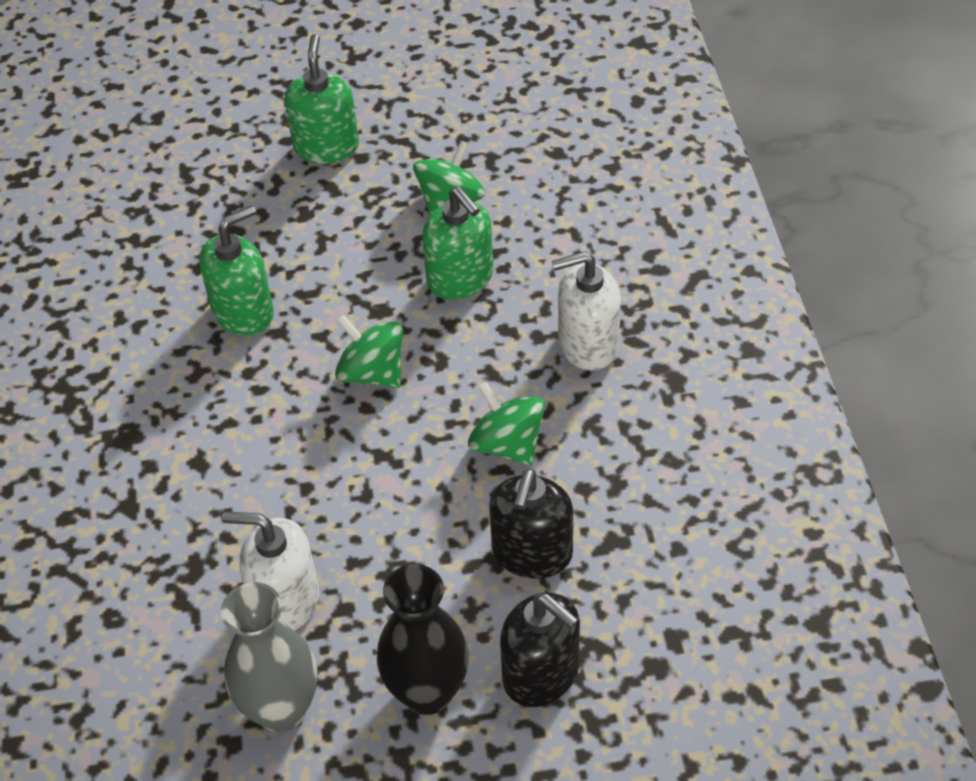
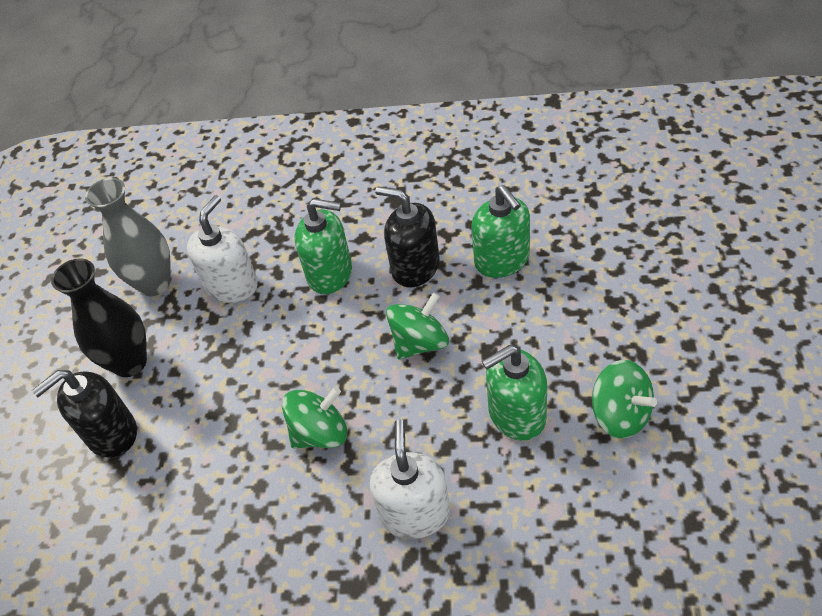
camera: 105 degrees right, 0 degrees up
(326, 147) = (704, 318): green soap dispenser -> green soap dispenser (330, 274)
(532, 553) = (212, 439): black soap dispenser -> black soap dispenser (415, 267)

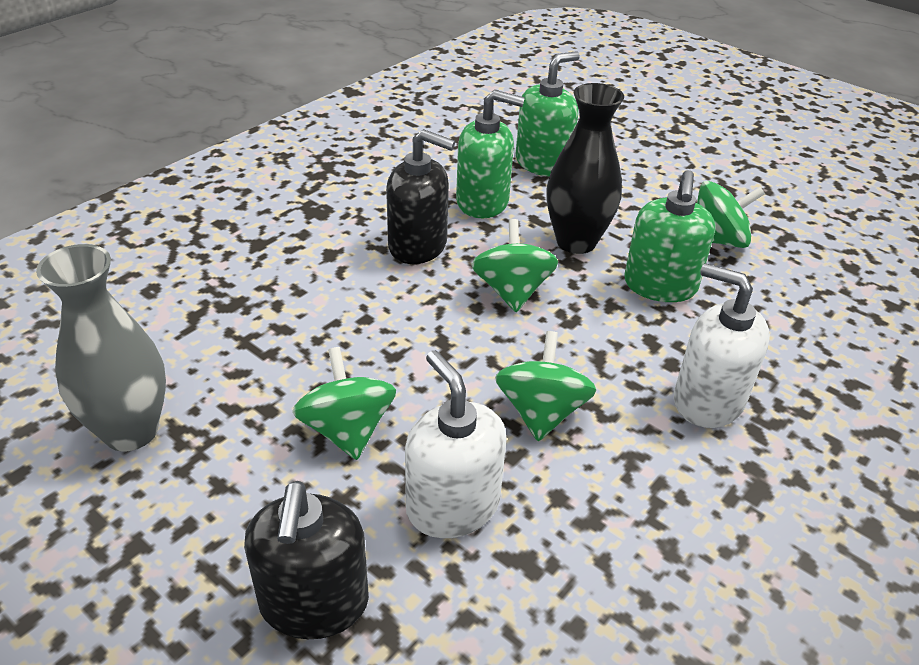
camera: 60 degrees left, 10 degrees down
(130, 362) = (222, 522): black vase -> black vase (576, 242)
(227, 360) = (347, 430): none -> green spinning top
(232, 286) = (245, 370): white soap dispenser -> white soap dispenser (452, 505)
(330, 274) = (343, 296): green soap dispenser -> green soap dispenser (543, 163)
(415, 267) = (418, 246): black soap dispenser -> black soap dispenser turned 135 degrees counterclockwise

